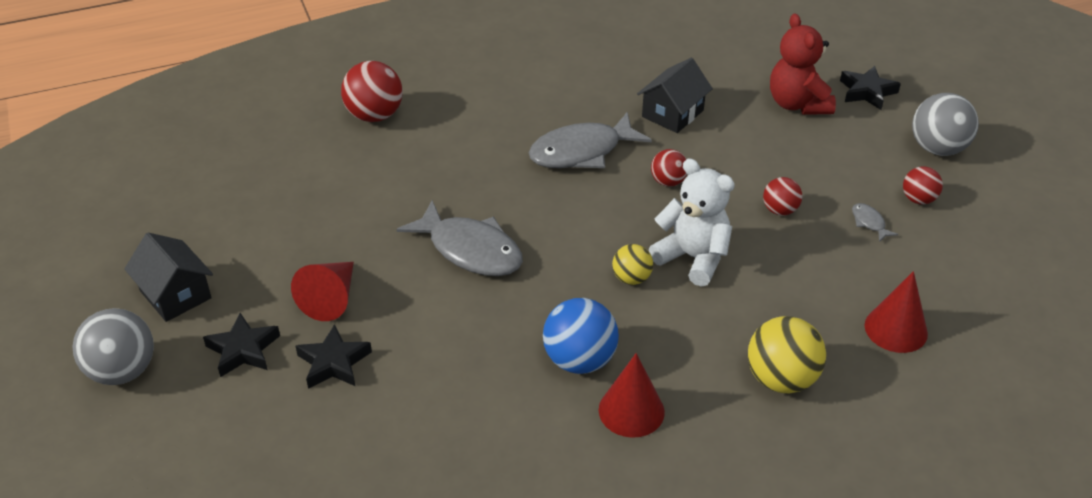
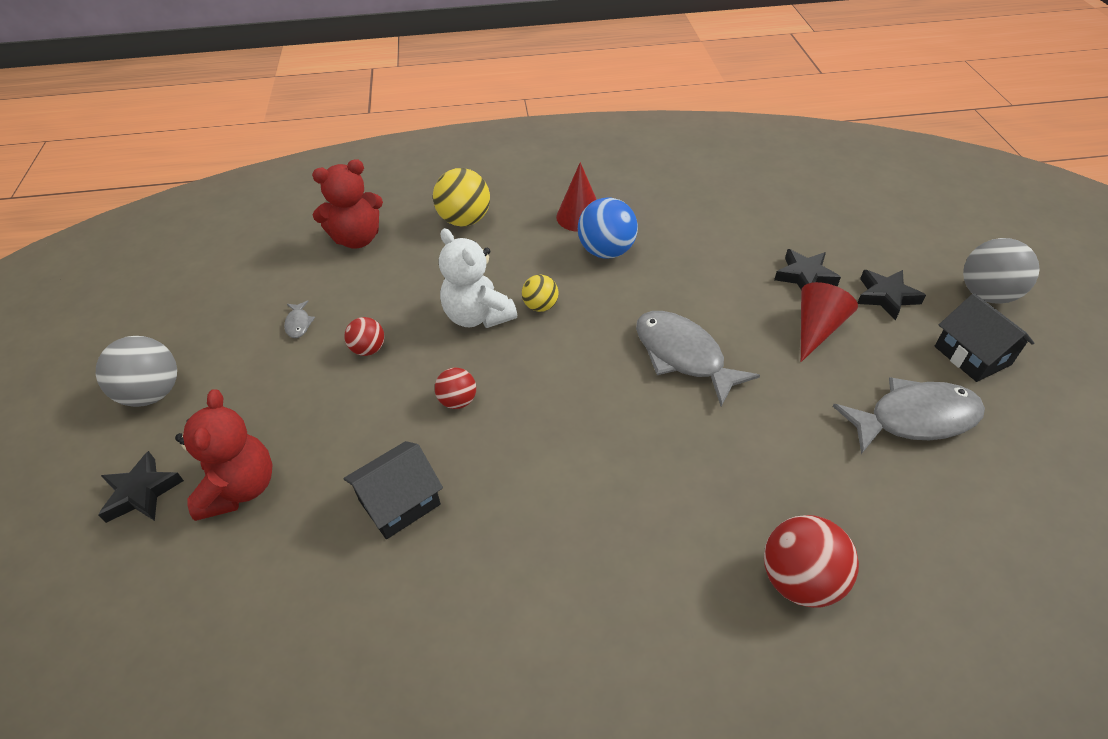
camera: 165 degrees left, 5 degrees up
(582, 152) = (535, 460): grey fish -> grey fish (914, 418)
(896, 329) = (357, 239): red cone -> red teddy bear
(918, 199) = (232, 339): red ball -> none

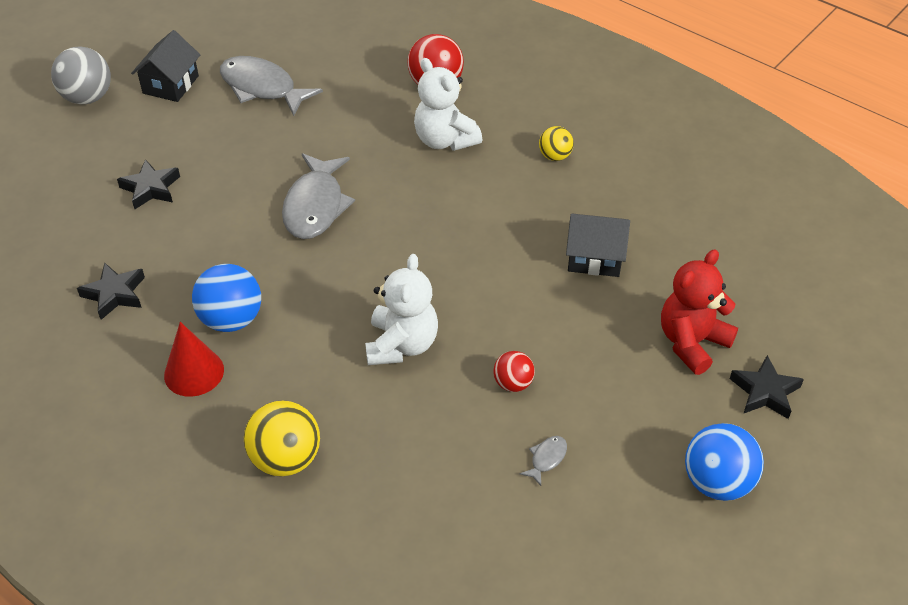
camera: 135 degrees left, 0 degrees up
(153, 393) = (717, 482): grey ball -> blue ball
(357, 239) = (404, 526): red teddy bear -> none
(458, 401) = (492, 291): red ball -> none
(540, 306) = (347, 314): yellow ball -> yellow ball (555, 156)
(686, 512) = (445, 140): none -> white teddy bear
(816, 329) = (213, 157): red cone -> none
(886, 297) = (137, 140): black star -> black star (114, 294)

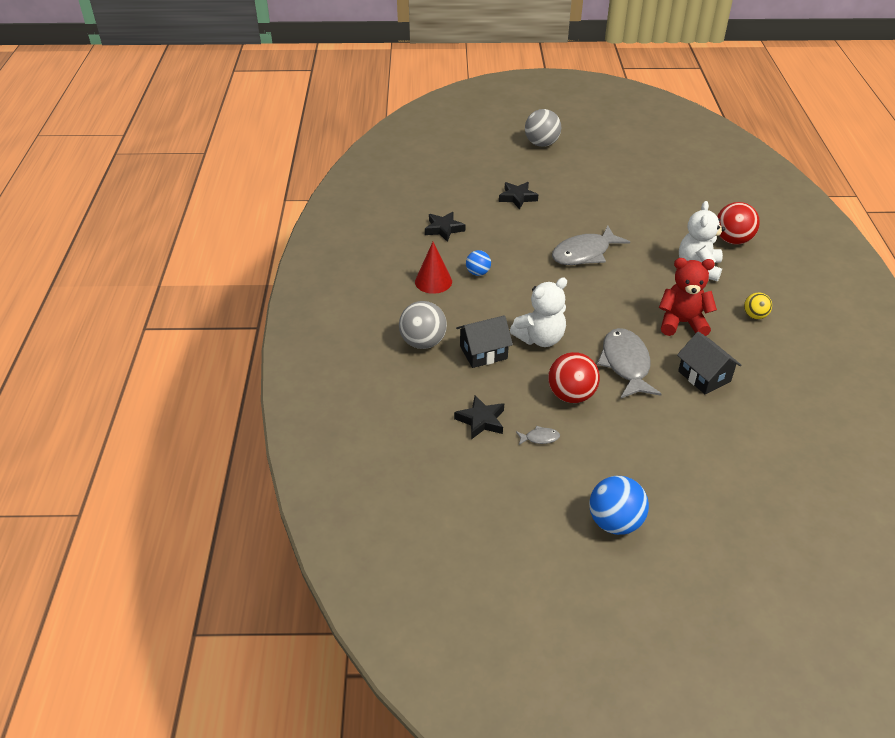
camera: 50 degrees right, 5 degrees down
(171, 84) = (588, 160): black house -> black house (483, 352)
(231, 319) = (478, 273): blue ball -> blue ball, size x0.58
(262, 88) = (632, 187): grey fish -> grey fish (626, 364)
(286, 459) = (423, 342): yellow ball -> grey ball
(513, 383) = (571, 395): red ball -> red ball, size x1.72
(692, 343) = (701, 454): red teddy bear -> red teddy bear (682, 323)
(765, 392) = (710, 509): black star -> black star (481, 420)

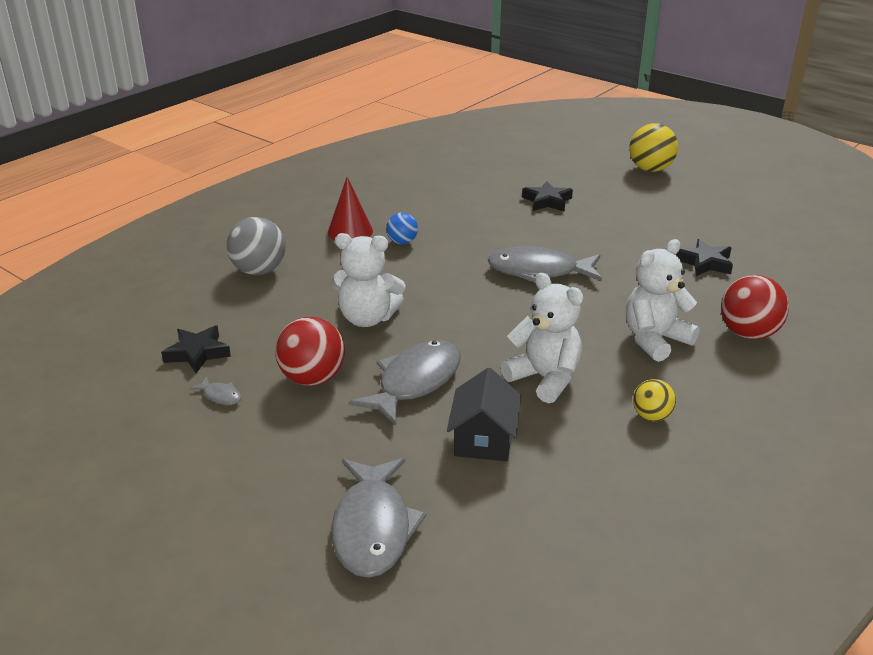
camera: 40 degrees right, 10 degrees down
(444, 229) = (430, 198): black star -> black star (705, 263)
(483, 352) = (295, 303): black house -> none
(541, 144) = (650, 169): grey ball -> yellow ball
(615, 522) = (155, 509): blue ball -> none
(682, 323) = (544, 378): red teddy bear -> white teddy bear
(726, 457) = (373, 528): none -> grey fish

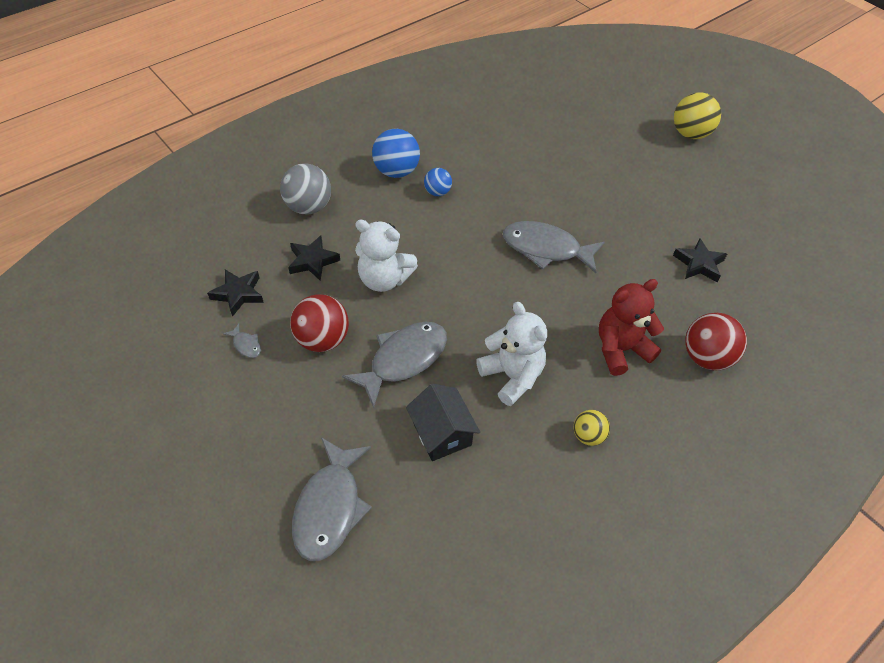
camera: 10 degrees right, 20 degrees up
(350, 231) = (396, 171): red cone -> blue ball
(483, 439) = (441, 433): black house -> black house turned 45 degrees counterclockwise
(547, 201) = (580, 161): black star -> black star (312, 261)
(655, 340) = (621, 349): white teddy bear -> red teddy bear

